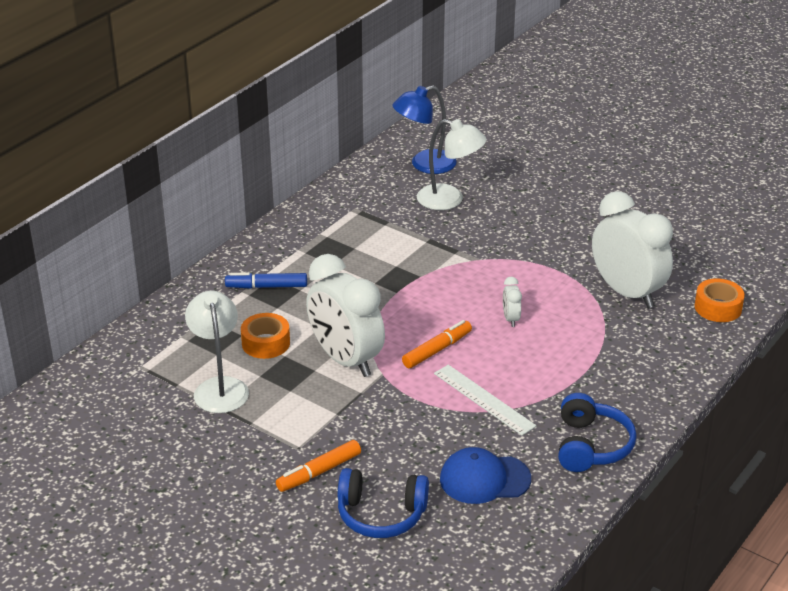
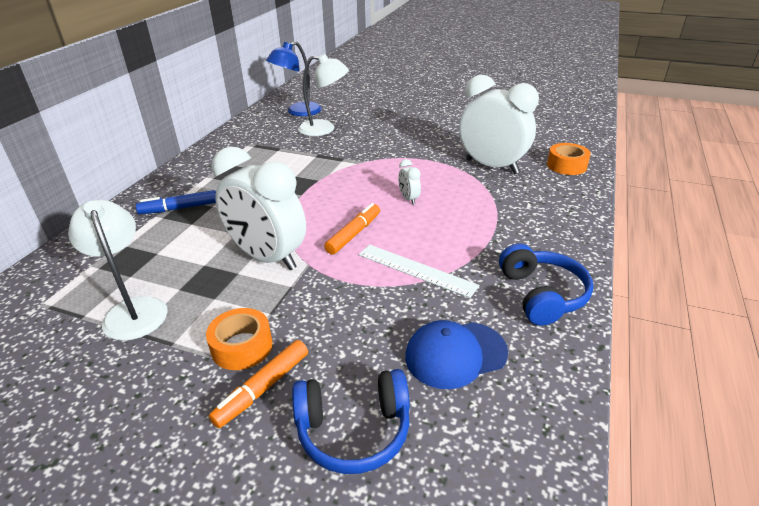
camera: 15 degrees left, 0 degrees up
(266, 343) = (183, 256): orange tape -> orange tape (242, 346)

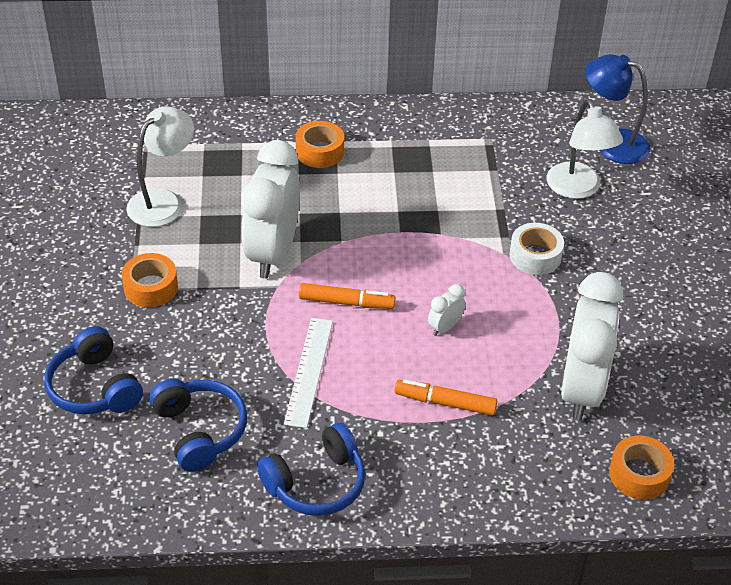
camera: 65 degrees right, 10 degrees up
(179, 208) = (320, 151): blue marker -> orange tape
(263, 388) = (113, 319): orange marker -> orange marker (445, 402)
(368, 154) = (535, 256): none -> white tape
(455, 354) = (200, 431): blue cap -> blue headphones

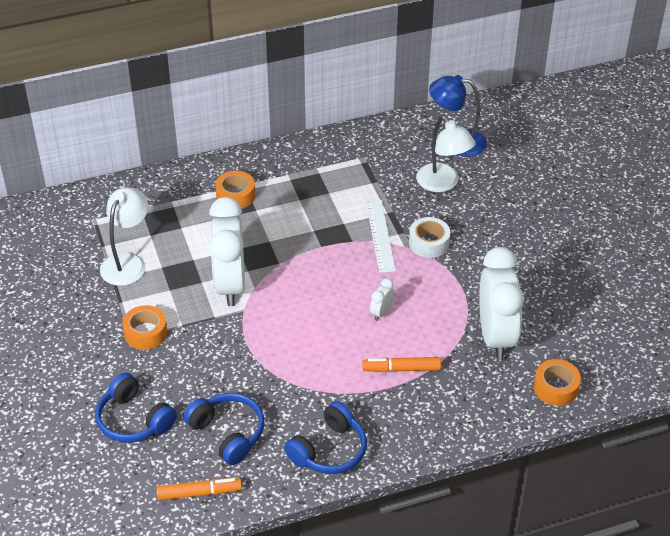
camera: 15 degrees left, 0 degrees up
(308, 371) = (292, 369): white ruler -> white ruler (380, 235)
(346, 302) = (301, 310): orange marker -> orange marker (199, 493)

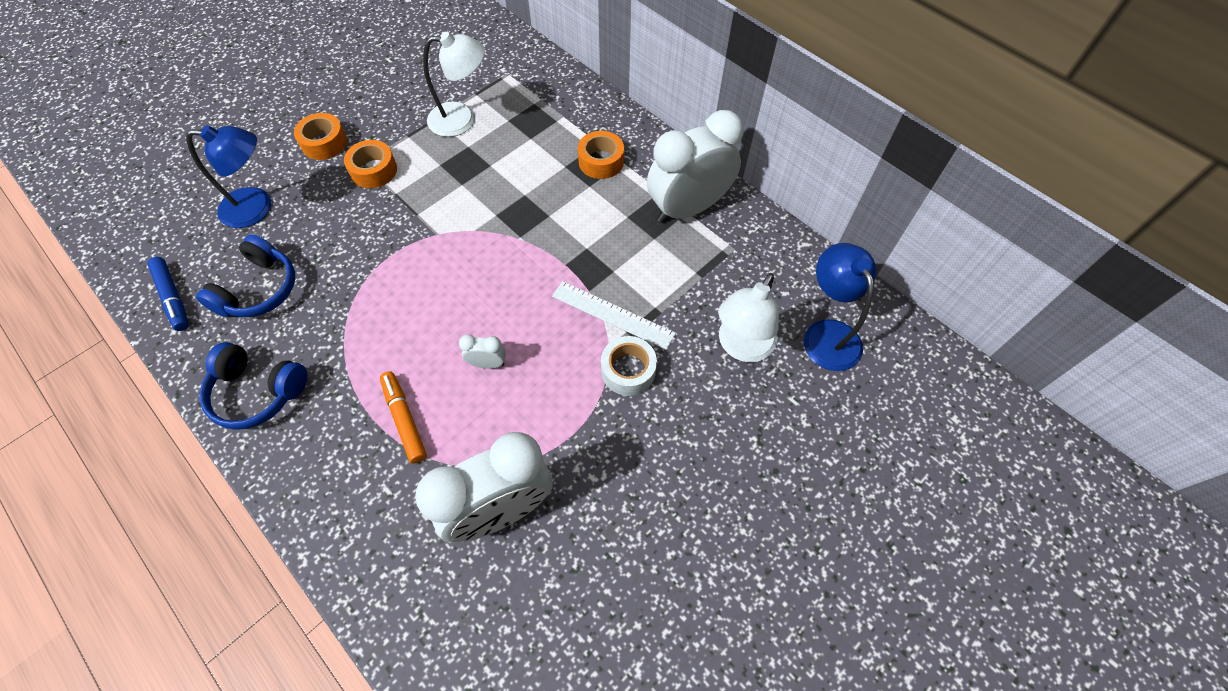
camera: 65 degrees right, 15 degrees up
(134, 420) = (257, 208): blue headphones -> blue lamp
(199, 493) = (173, 297): orange marker -> blue marker
(230, 285) = (468, 208): white clock -> white clock (688, 208)
(380, 235) = (613, 314): white ruler -> white ruler turned 60 degrees clockwise
(556, 388) = (436, 625): orange tape -> orange tape (324, 143)

